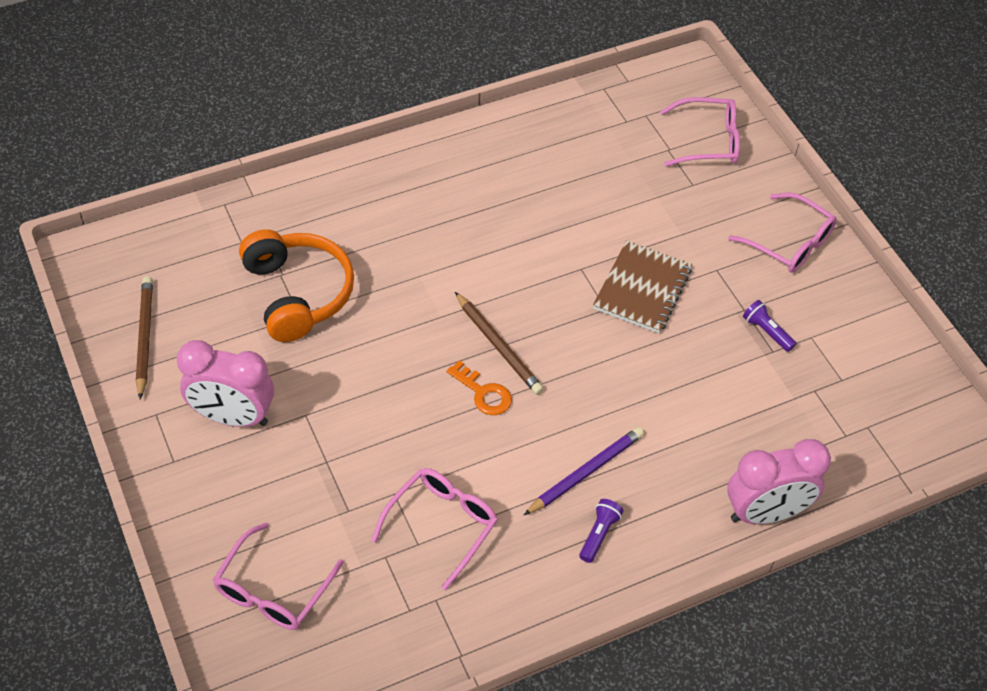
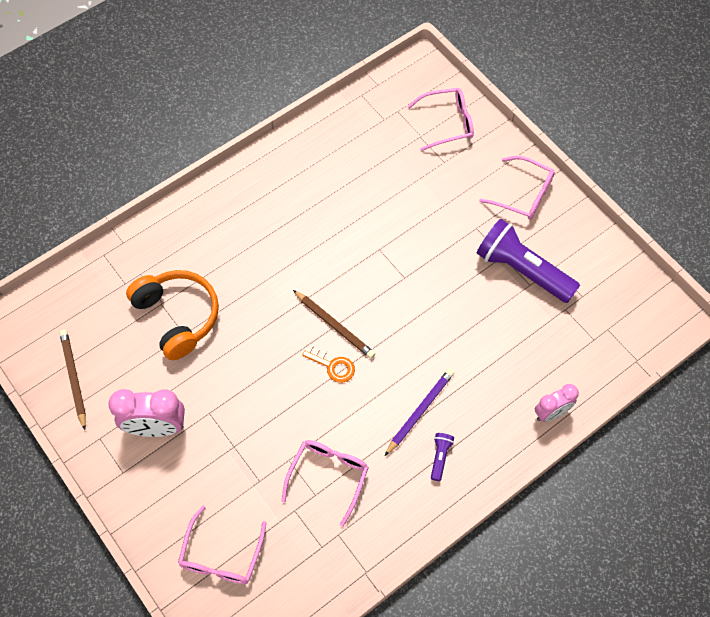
camera: 10 degrees left, 10 degrees up
(642, 289) = (427, 256): brown notebook -> none
(765, 513) = (551, 413): pink clock -> pink clock, size x0.63
(766, 331) = (522, 270): purple flashlight -> purple flashlight, size x2.43

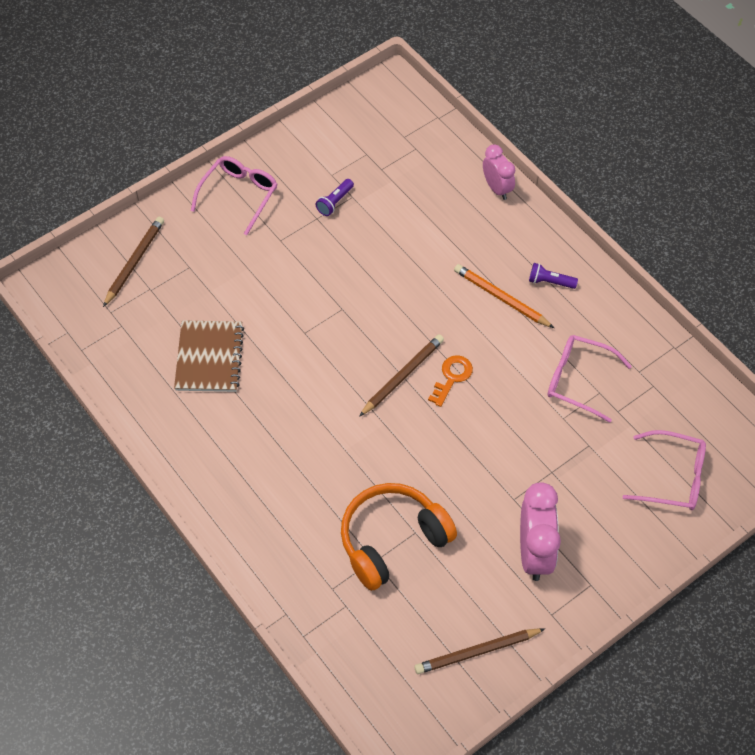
camera: 90 degrees left, 5 degrees down
(353, 181) = (209, 358): none -> brown notebook
(420, 411) = (501, 298): purple pencil -> orange pencil
(447, 123) = (134, 262): pink glasses -> brown pencil
(522, 270) = (335, 202): purple flashlight -> purple flashlight, size x0.41

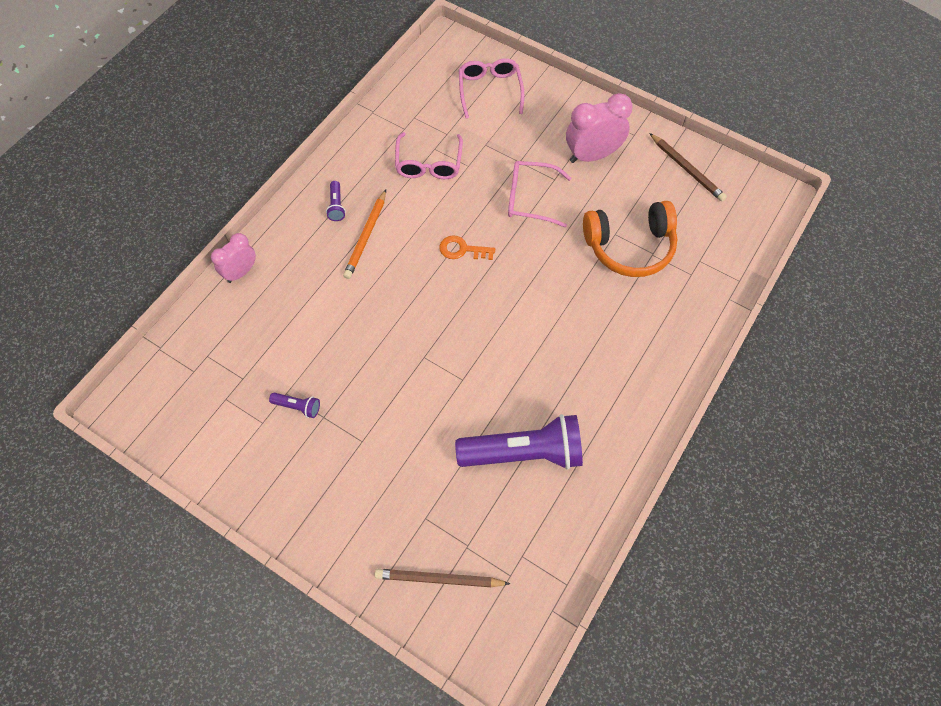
camera: 110 degrees left, 5 degrees up
(209, 358) = (524, 453): brown notebook -> purple flashlight
(239, 195) = (316, 505): pink glasses -> pink glasses (530, 199)
(392, 540) = (630, 247): orange headphones -> orange headphones turned 45 degrees counterclockwise
(402, 376) = (476, 286): brown pencil -> none

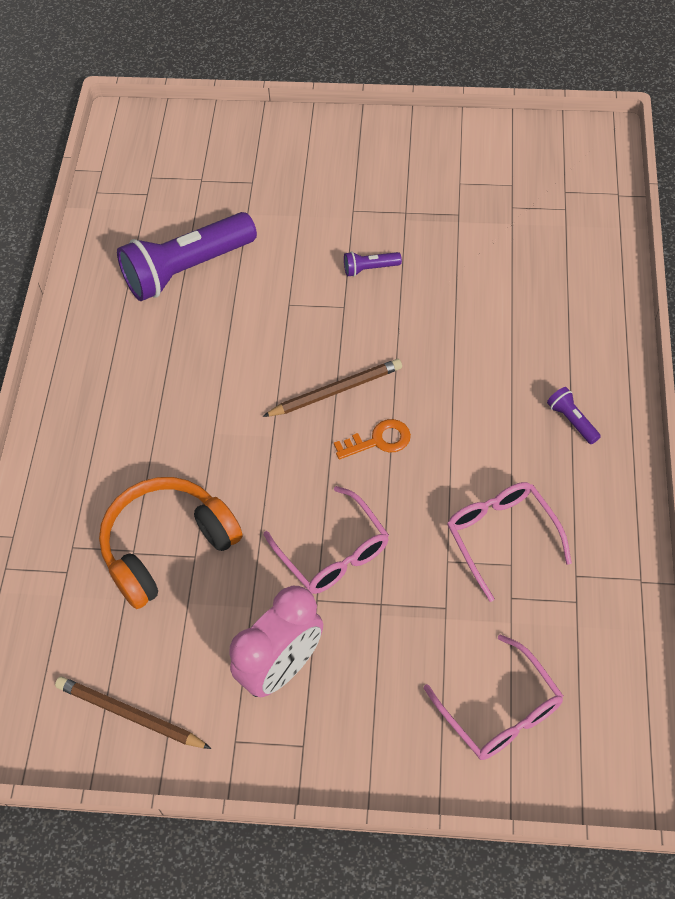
camera: 155 degrees right, 5 degrees down
(241, 272) = (609, 296): pink clock -> none
(298, 407) = (437, 209): purple flashlight -> purple flashlight (369, 268)
(366, 236) = (505, 401): orange pencil -> none
(439, 579) = (212, 149): brown pencil -> brown pencil (335, 391)
(530, 199) = (333, 552): pink glasses -> pink glasses turned 75 degrees clockwise

